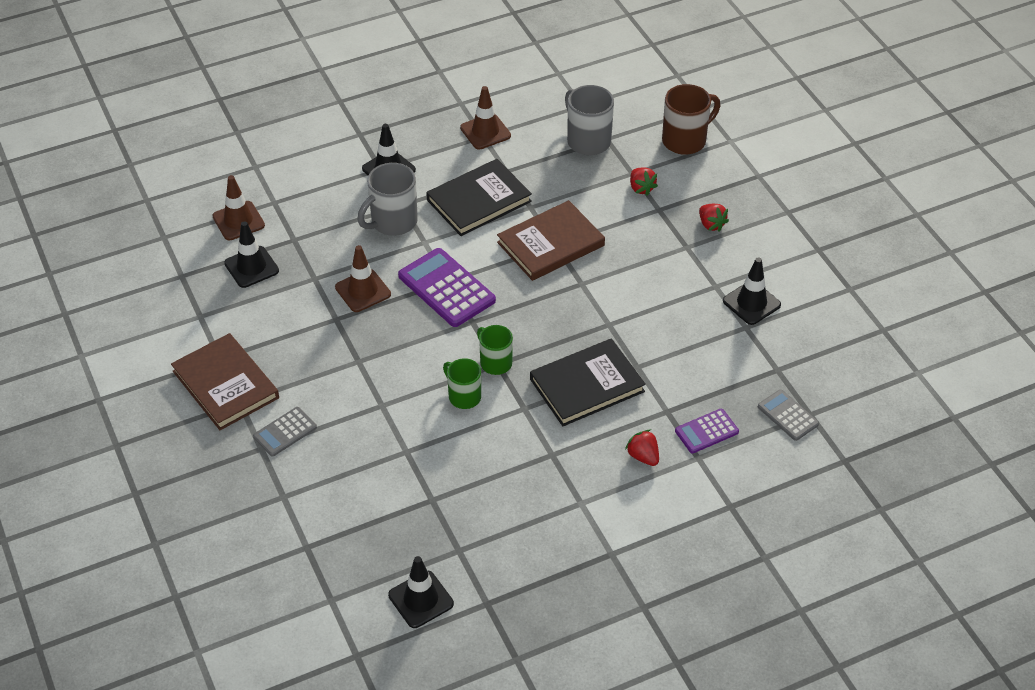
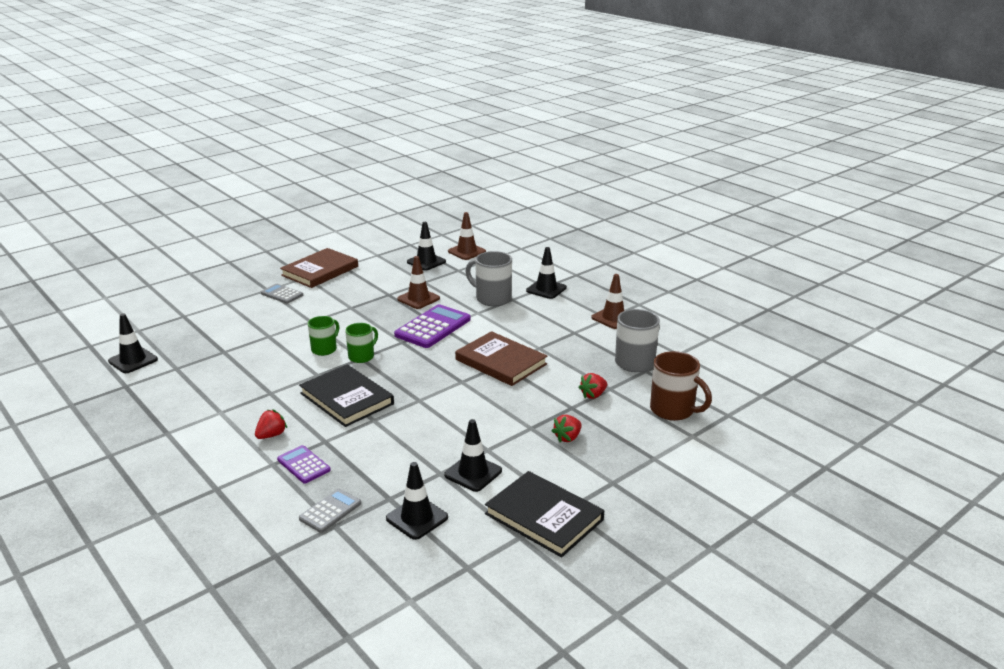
camera: 75 degrees right, 20 degrees down
(479, 200) = (533, 326): black book -> black book (544, 516)
(811, 353) = (417, 518): none -> black traffic cone

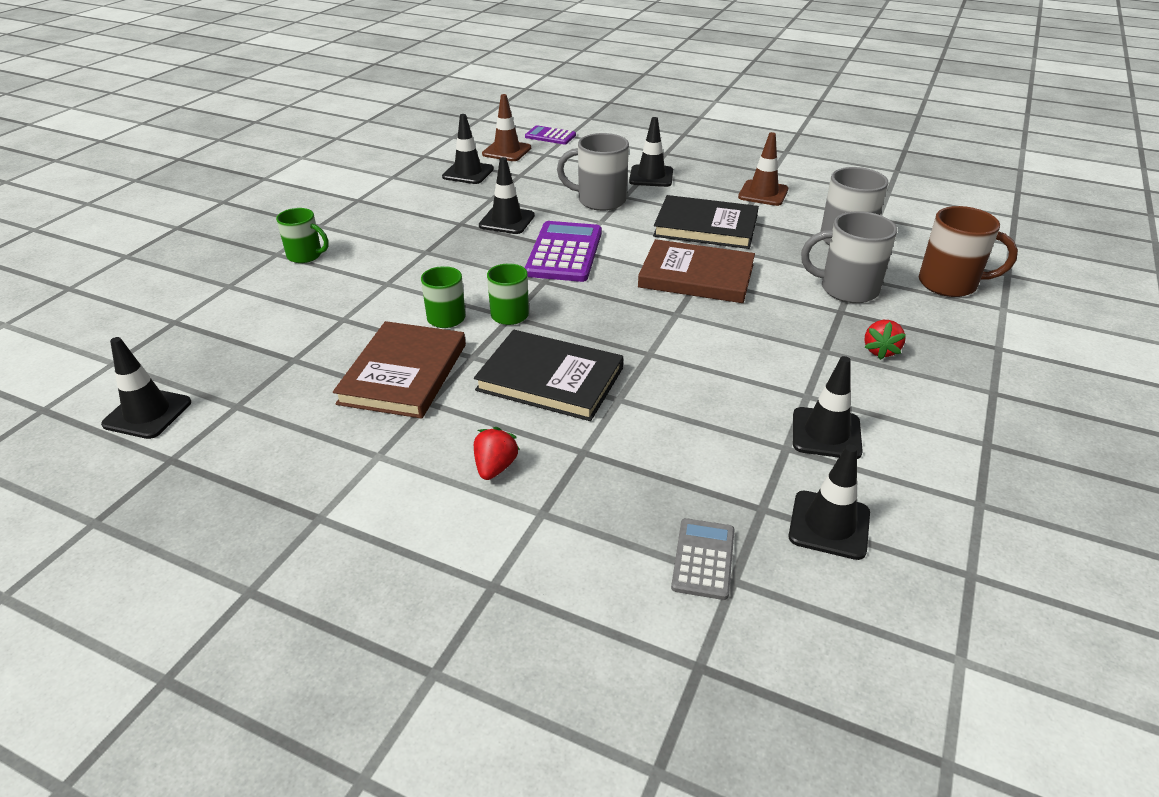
camera: 25 degrees left, 10 degrees up
(282, 294) = (306, 255): grey calculator -> green mug
(303, 465) = (590, 499): purple calculator -> purple calculator (550, 136)
(320, 271) = (332, 213): brown book -> brown book (404, 373)
(418, 299) = (507, 221): brown traffic cone -> black traffic cone
(544, 516) = (974, 465): black book -> black book (706, 226)
(593, 395) = (846, 289): red strawberry -> grey mug

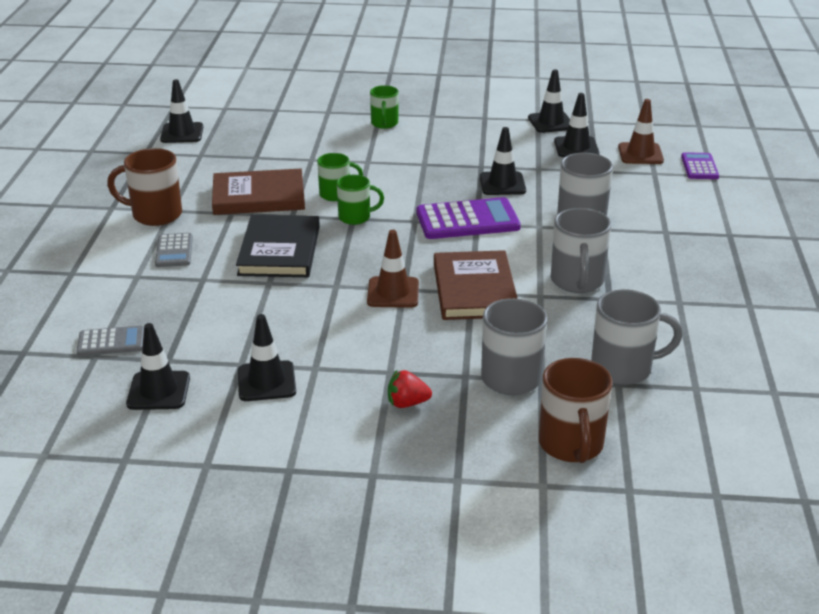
camera: 70 degrees right, 5 degrees down
(379, 473) = (155, 215): none -> brown mug
(495, 467) = (174, 251): red strawberry -> grey calculator
(651, 176) = (661, 235): black traffic cone -> black traffic cone (551, 122)
(706, 226) = (577, 281): black book -> grey mug
(763, 193) = (686, 306): brown traffic cone -> brown traffic cone (393, 293)

